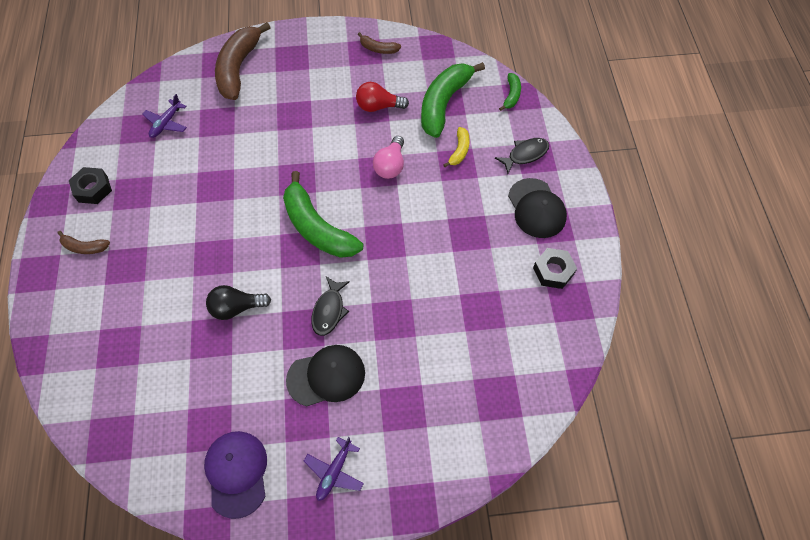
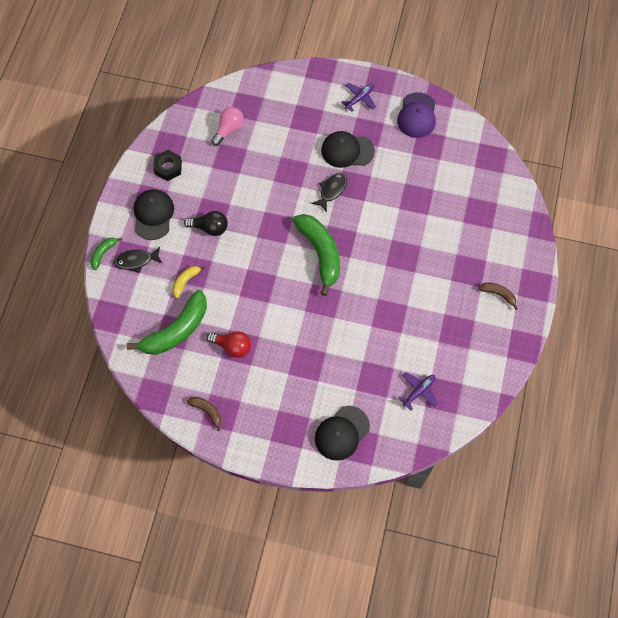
camera: 160 degrees left, 5 degrees up
(93, 189) = (488, 345): black nut -> none
(236, 308) = (395, 213): black light bulb -> black light bulb (210, 228)
(238, 68) = (341, 433): brown banana -> black cap
(390, 165) = (245, 286): pink light bulb -> pink light bulb (229, 130)
(511, 95) = (116, 319): green banana -> green banana (103, 253)

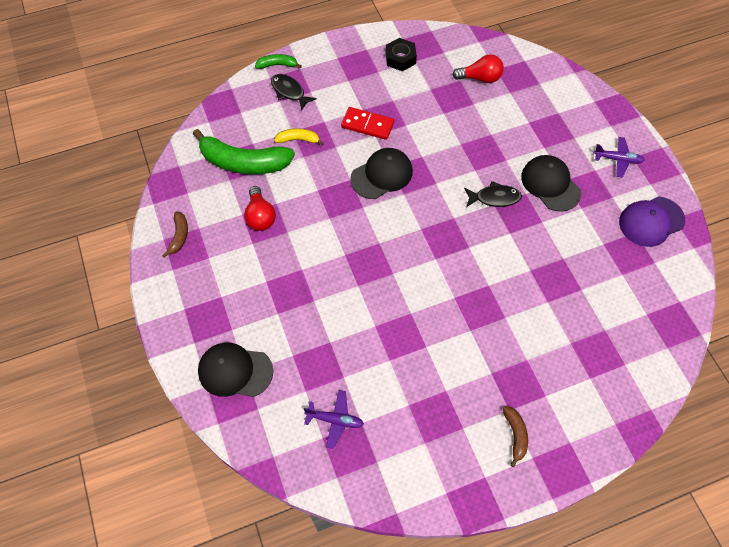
camera: 55 degrees right, 5 degrees down
(153, 215) = (344, 76): black cap -> black cap (382, 175)
(210, 228) = (367, 125): black light bulb -> red domino
(229, 130) = (480, 78): pink light bulb -> red light bulb
(320, 253) = (418, 230): green banana -> none

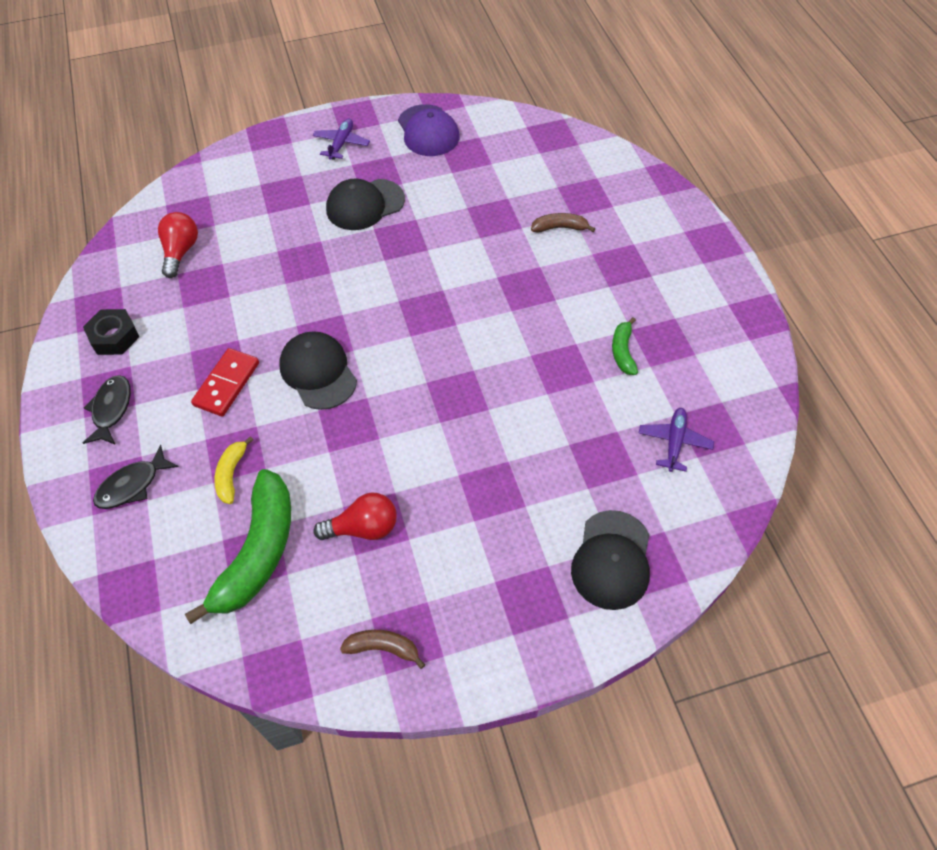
camera: 85 degrees left, 5 degrees down
(277, 65) = (69, 502): green banana -> green banana (623, 351)
(494, 198) = (375, 258): black fish -> black fish (111, 409)
(515, 435) = (680, 273): brown banana -> brown banana (560, 228)

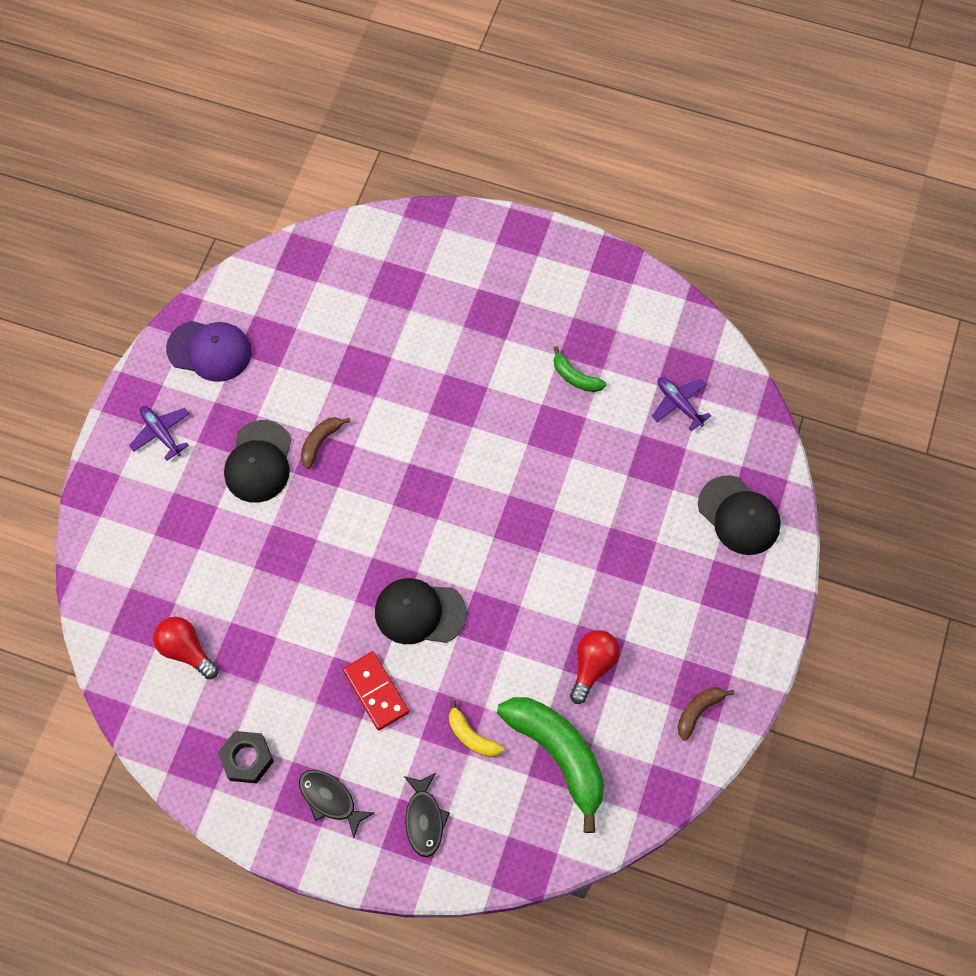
camera: 55 degrees left, 10 degrees up
(560, 228) = (416, 329): brown banana -> brown banana (320, 442)

